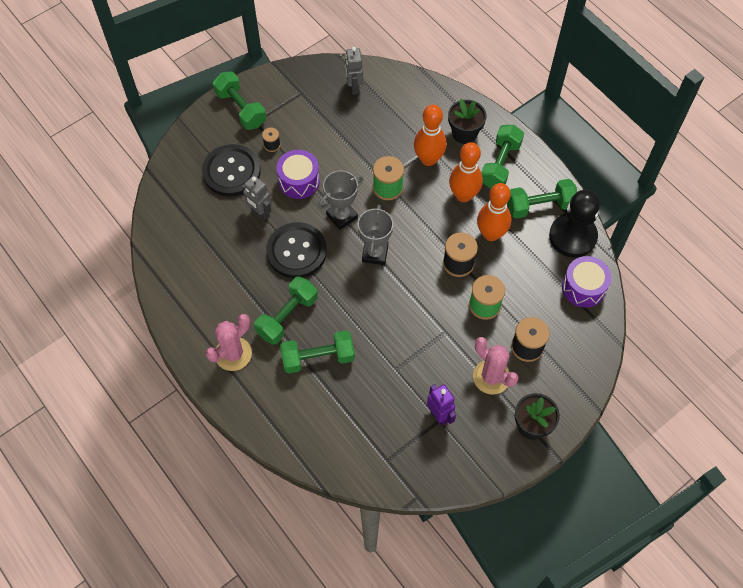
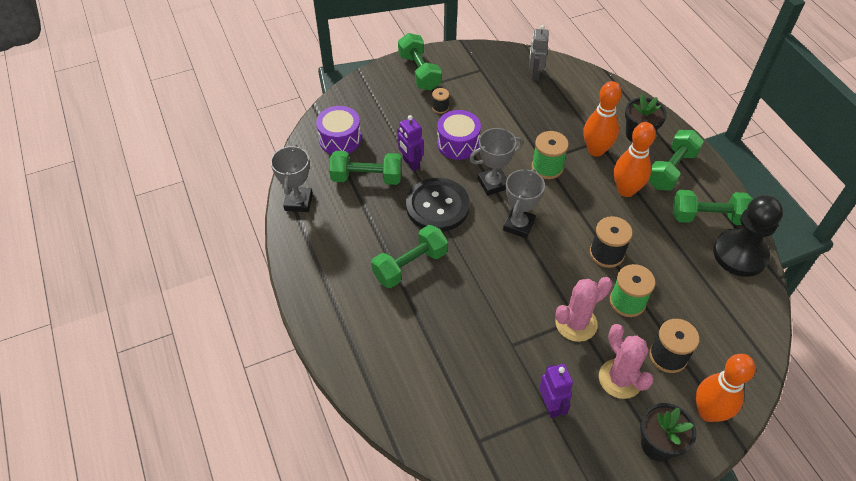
camera: 15 degrees right, 10 degrees down
(165, 277) = (298, 202): none -> grey trophy
(231, 171) = (394, 122): black button -> none
(233, 354) = (343, 289): pink cactus -> pink cactus (576, 323)
(260, 212) = (411, 163): grey robot -> purple robot
(318, 357) = (431, 313): green dumbbell -> green dumbbell (367, 177)
(491, 234) = (648, 233): orange bowling pin -> orange bowling pin (708, 412)
(583, 287) = (744, 308): purple drum -> purple drum (340, 139)

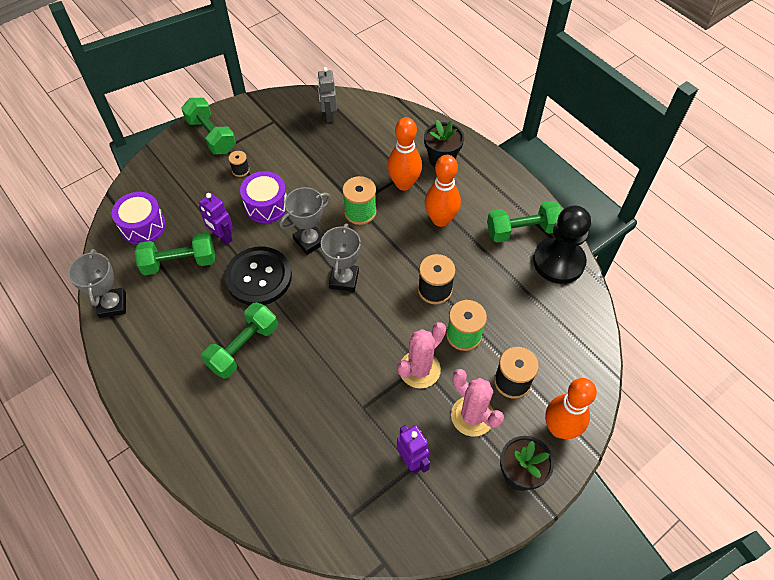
camera: 15 degrees left, 5 degrees up
(671, 169) = (479, 189): green dumbbell -> none

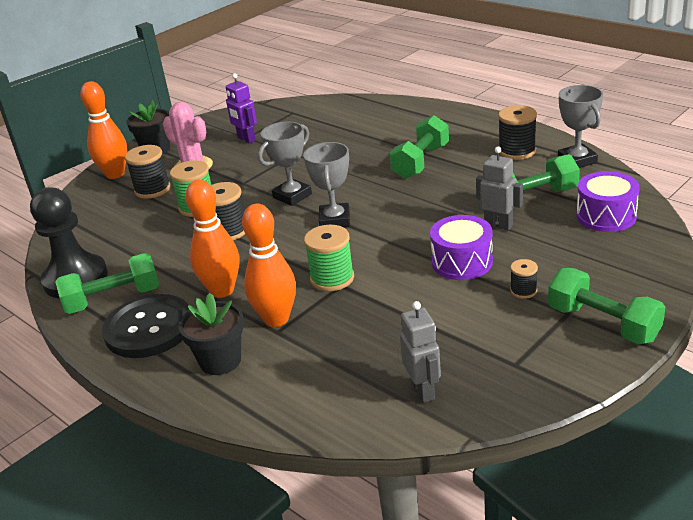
camera: 175 degrees right, 25 degrees down
(151, 337) = (517, 151): none -> black spool
(222, 237) = (498, 225): purple robot -> grey robot
(259, 277) = (433, 204): black button -> black button (149, 328)
(310, 241) = (387, 241): grey trophy -> grey trophy (292, 196)
(419, 369) = (243, 180): pink cactus -> none

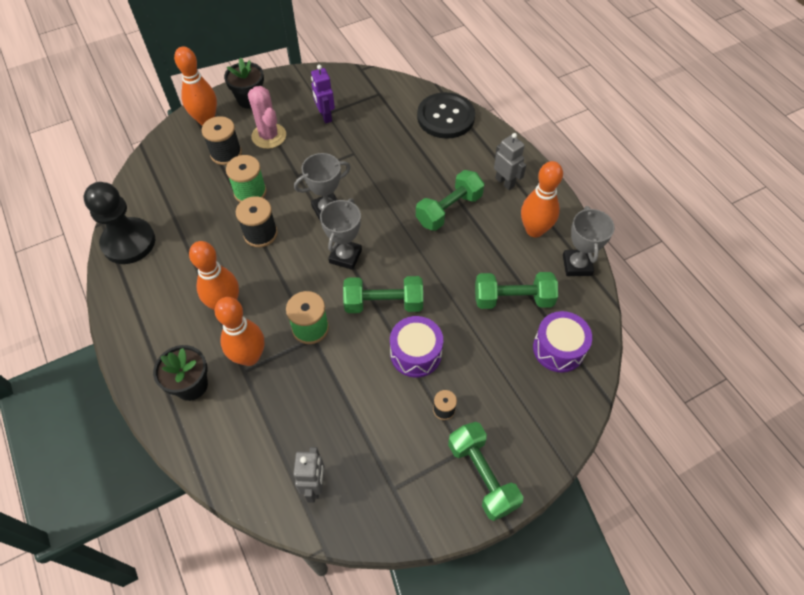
camera: 15 degrees right, 25 degrees up
(113, 299) = (146, 279): green dumbbell -> green dumbbell (383, 303)
(149, 328) = (157, 325): black button -> black button (445, 117)
(498, 225) = (467, 321): grey robot -> grey robot (505, 182)
(517, 151) = (534, 230): black spool -> orange bowling pin

